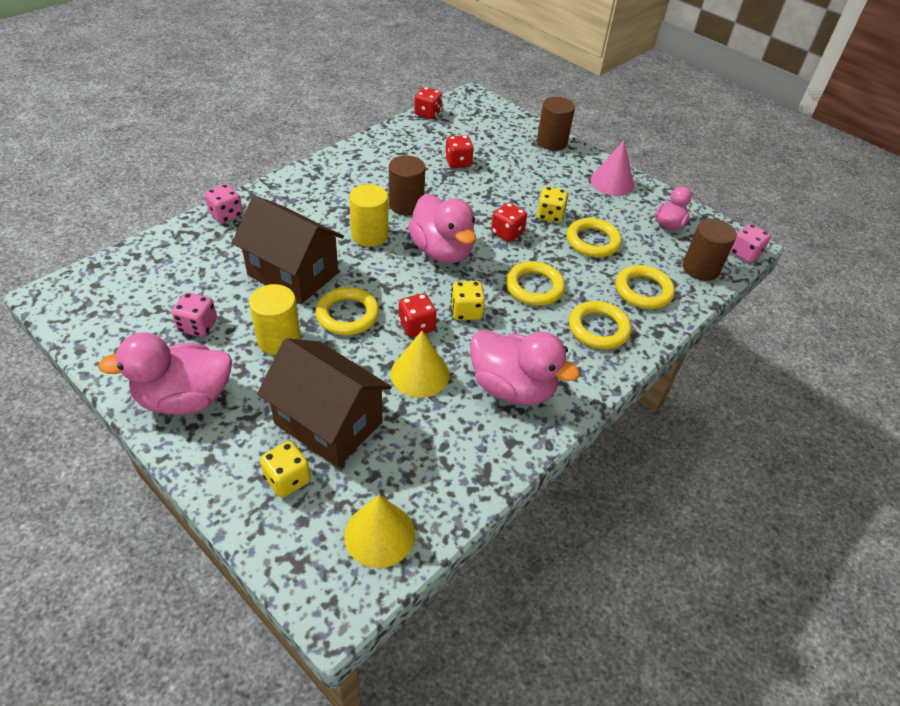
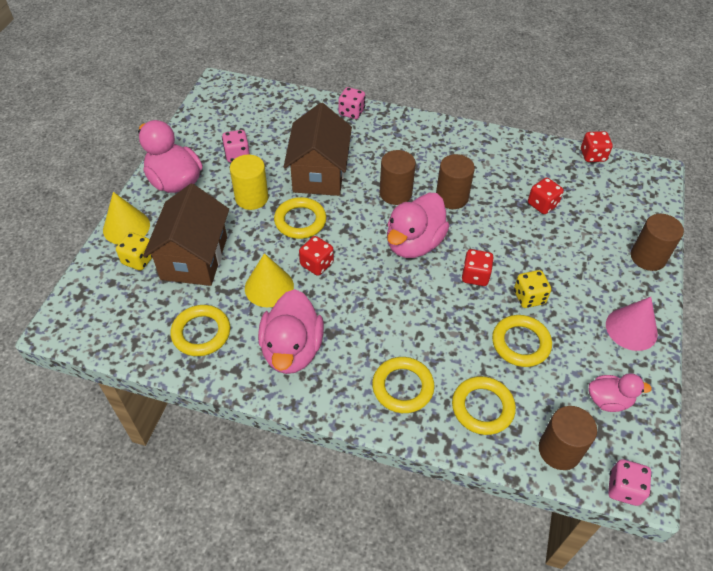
camera: 65 degrees right, 5 degrees up
(369, 235) = (395, 193): yellow cylinder -> brown cylinder
(379, 534) = (118, 326): yellow cone -> yellow cone (126, 227)
(466, 311) = (355, 287): yellow dice -> none
(534, 287) = (419, 321): yellow ring -> yellow ring (201, 333)

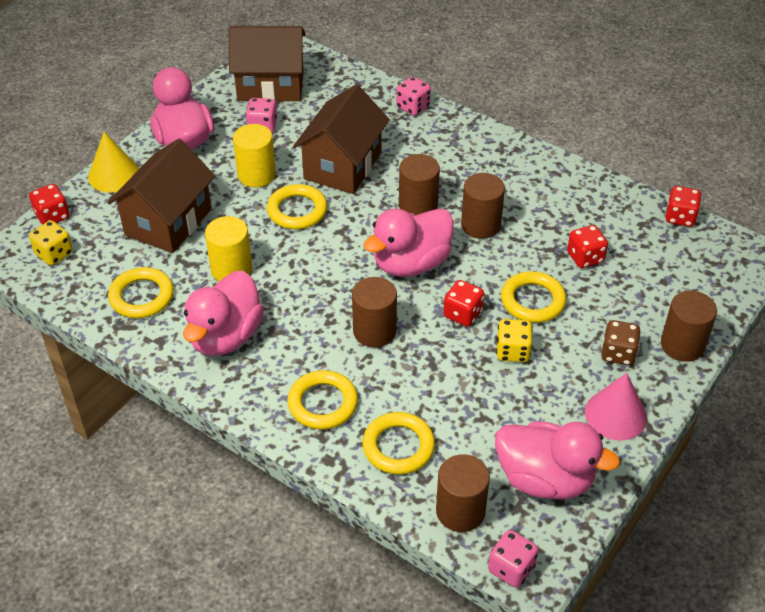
camera: 20 degrees right, 5 degrees down
(138, 260) = (111, 210): yellow dice -> yellow dice (54, 254)
(228, 118) = (270, 85): none -> brown house
(269, 287) = (231, 269): yellow cone -> yellow cylinder
(317, 264) = (293, 259): red dice -> red dice (52, 216)
(413, 310) = (374, 331): none -> brown cylinder
(520, 343) = (476, 395): yellow ring -> yellow ring (533, 301)
(606, 277) = (618, 353): none -> brown dice
(608, 400) = (545, 479): pink duck -> pink duck, size x1.77

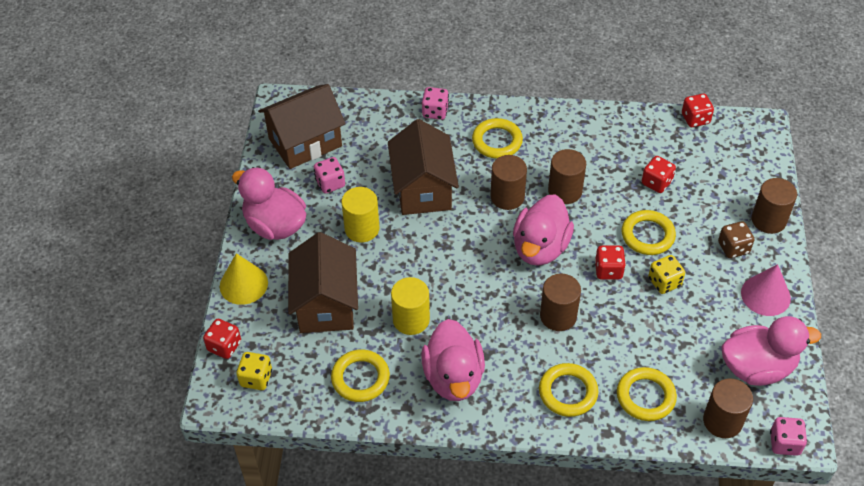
camera: 30 degrees left, 5 degrees up
(297, 210) = (420, 245): yellow ring -> yellow ring (497, 141)

